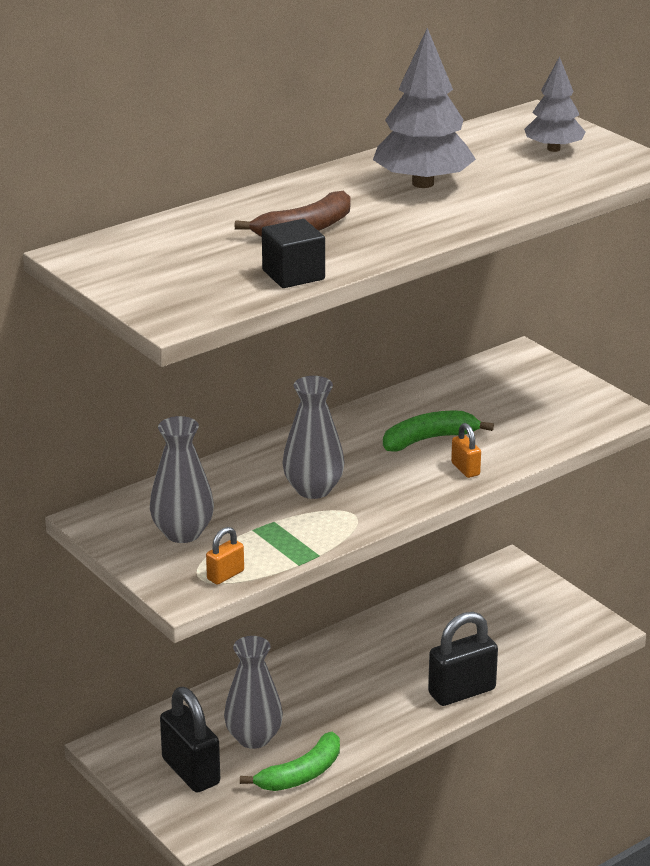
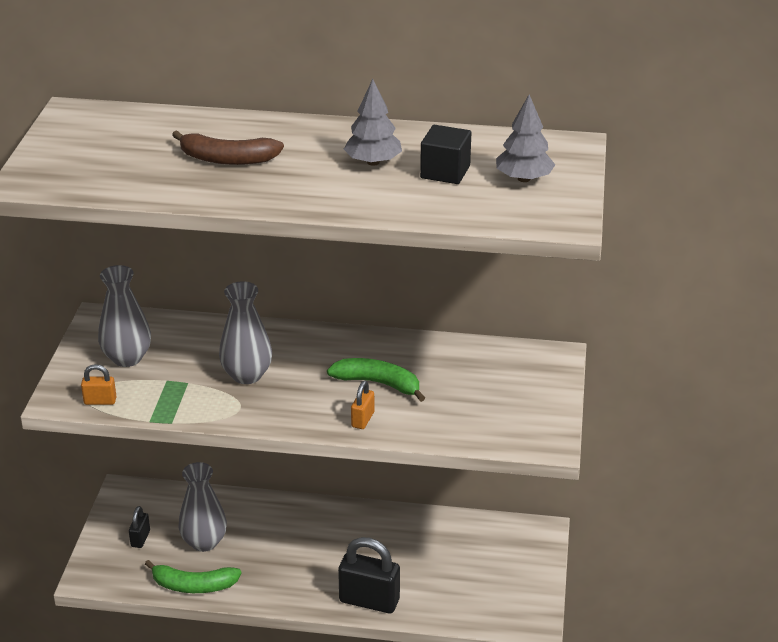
camera: 45 degrees right, 5 degrees up
(191, 772) = (140, 539): black padlock -> black padlock, size x0.50
(293, 275) = (149, 189): black cube -> black cube (445, 172)
(423, 183) = (373, 162): grey tree -> grey tree, size x0.62

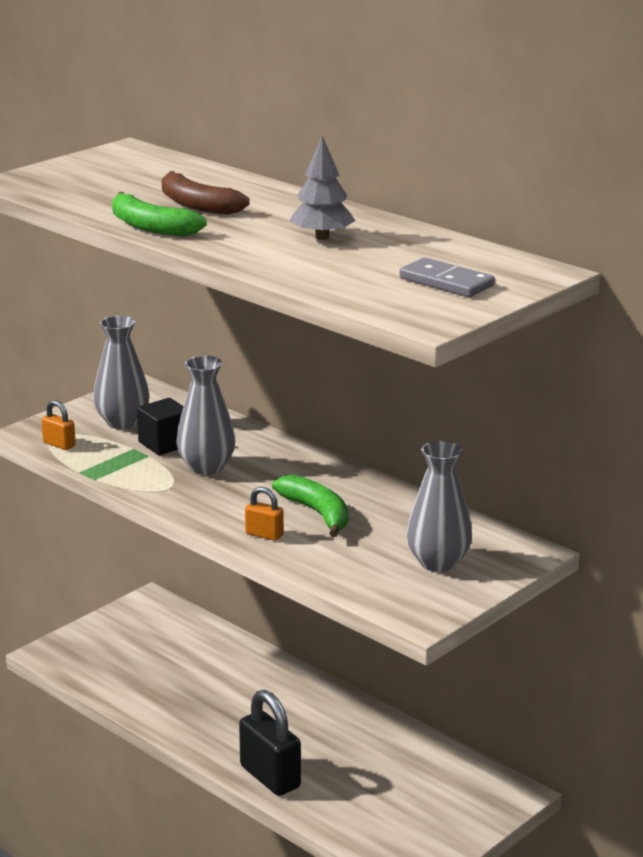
camera: 35 degrees right, 10 degrees down
(140, 539) = (122, 642): black padlock -> none
(193, 585) = (126, 696): green banana -> green banana (150, 227)
(204, 542) = (174, 667): grey vase -> grey vase (438, 562)
(363, 419) = (264, 535): orange padlock -> orange padlock turned 60 degrees clockwise
(445, 172) = (377, 259): black cube -> black cube (165, 444)
(524, 179) = (446, 282): grey tree -> grey domino

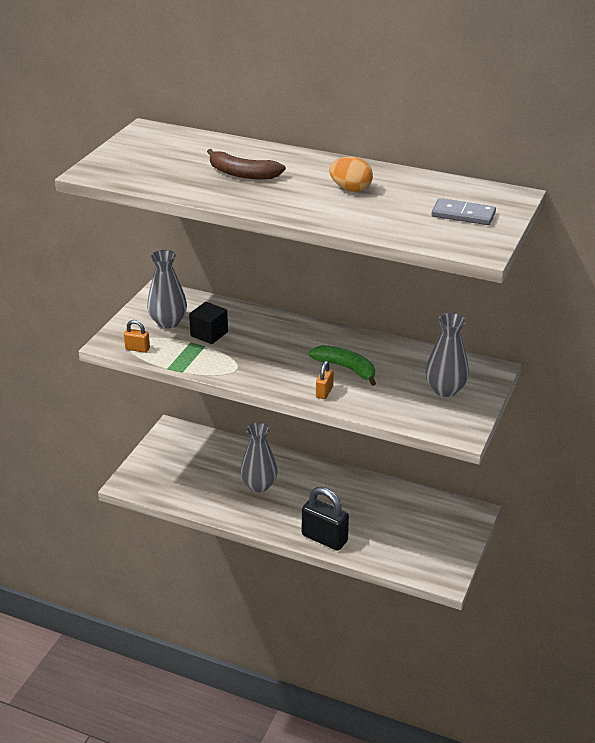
camera: 20 degrees left, 10 degrees up
(150, 227) = (228, 199): green banana -> none
(206, 467) = (250, 347): grey vase -> grey vase (259, 485)
(264, 535) = (324, 392): orange padlock -> orange padlock turned 75 degrees counterclockwise
(322, 237) = (350, 189): grey tree -> orange egg

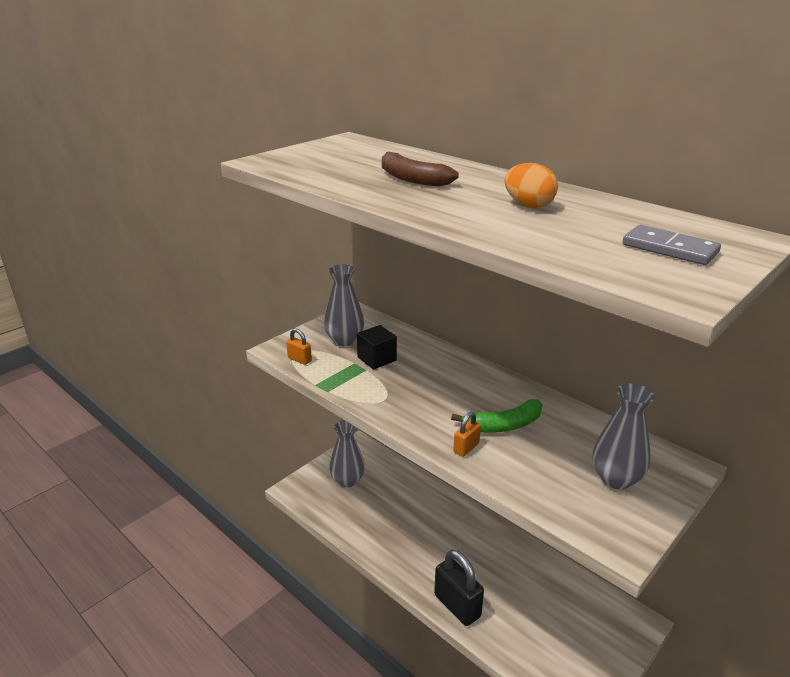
camera: 20 degrees right, 5 degrees down
(259, 485) = (414, 524): grey vase -> grey vase (347, 480)
(346, 368) = (503, 425): green banana -> green banana turned 105 degrees clockwise

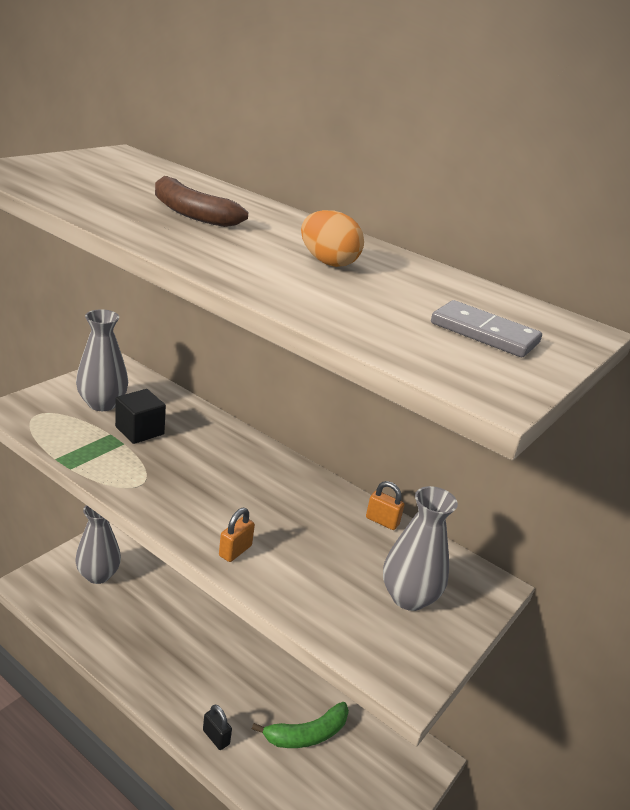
camera: 10 degrees left, 0 degrees up
(299, 359) = (40, 425): orange padlock -> orange padlock (382, 521)
(457, 606) = (216, 737): black padlock -> black padlock, size x0.50
(503, 425) = (284, 524): green banana -> green banana (307, 734)

